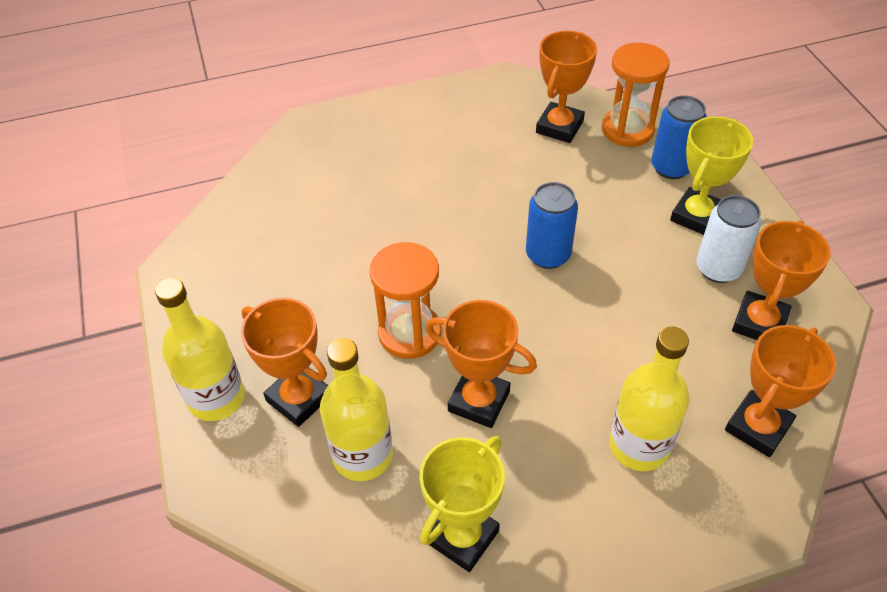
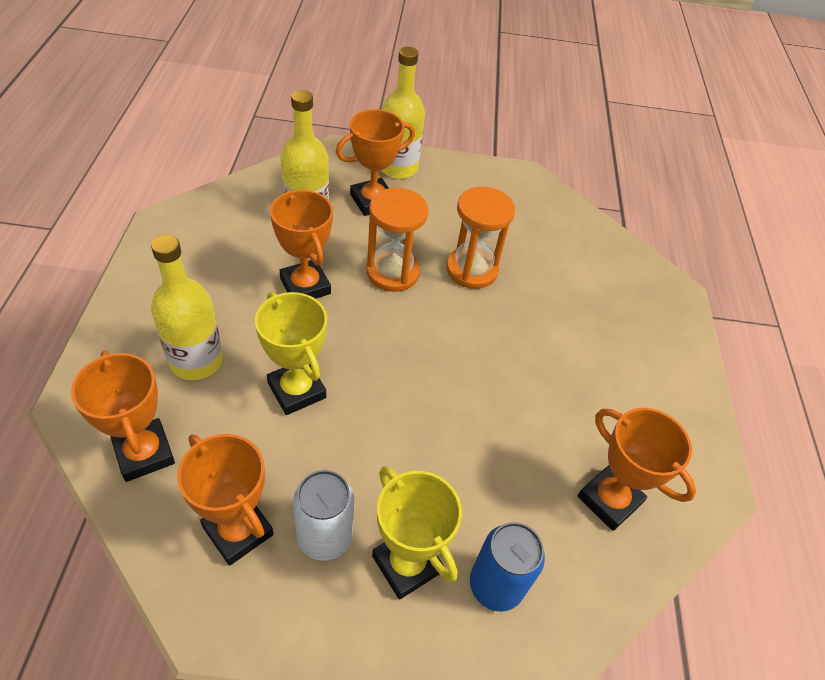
camera: 105 degrees right, 0 degrees up
(462, 536) = (213, 238): yellow trophy -> yellow trophy (297, 390)
(479, 401) = (305, 286): orange trophy -> orange trophy turned 75 degrees counterclockwise
(548, 255) = (424, 396): blue can -> none
(627, 129) = (582, 574): orange hourglass -> orange hourglass (472, 270)

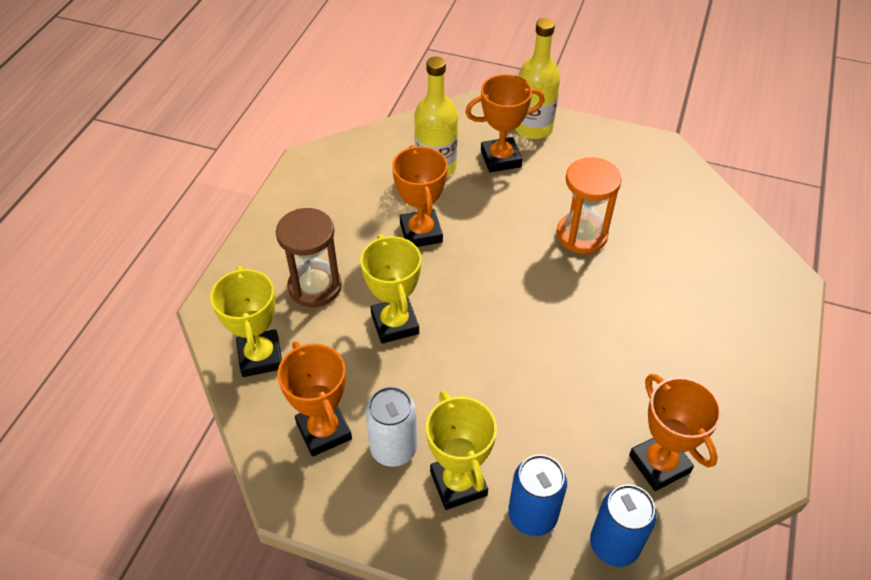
camera: 20 degrees right, 0 degrees up
(144, 453) = (260, 357): orange trophy -> yellow trophy
(196, 361) = (315, 286): yellow bottle -> brown hourglass
(392, 272) = (504, 229): orange hourglass -> none
(588, 601) = (614, 544): none -> blue can

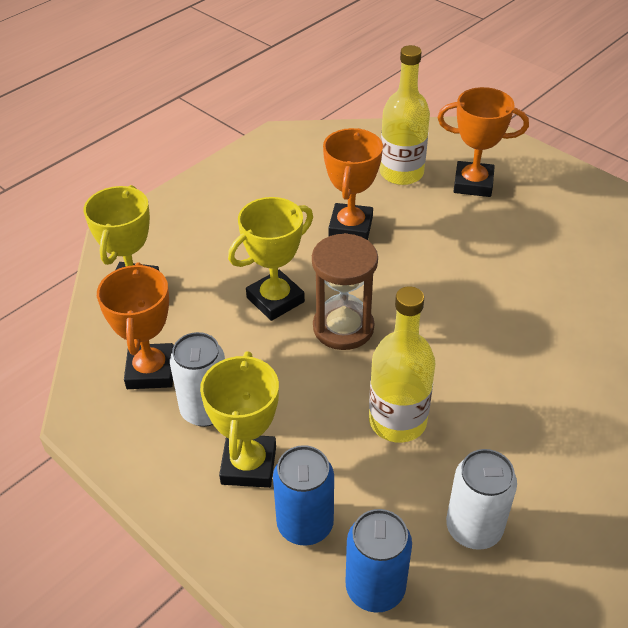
camera: 25 degrees right, 5 degrees down
(315, 286) = (220, 244): brown hourglass -> brown hourglass (343, 327)
(395, 324) = (275, 300): yellow trophy -> yellow trophy turned 45 degrees clockwise
(533, 128) = (525, 164): yellow bottle -> yellow bottle (397, 421)
(581, 235) = (519, 278): orange hourglass -> none
(659, 464) = (474, 528): orange trophy -> white can

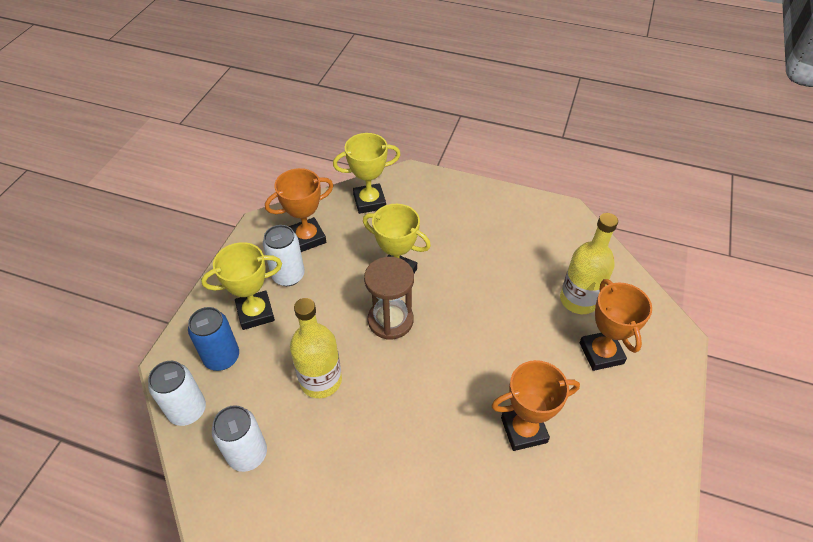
camera: 65 degrees right, 5 degrees up
(350, 227) = (494, 289): orange trophy -> orange trophy (524, 430)
(375, 588) = (187, 410): blue can -> white can

